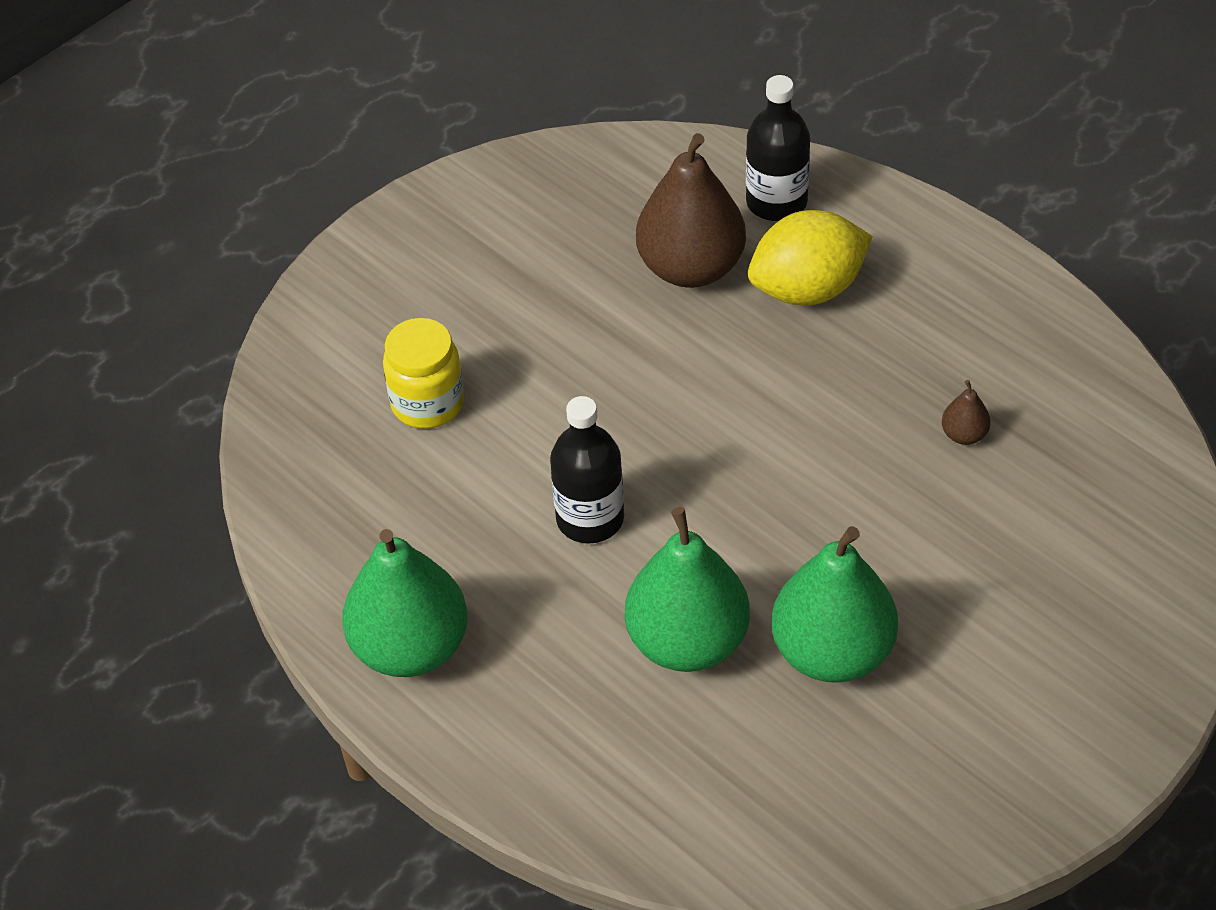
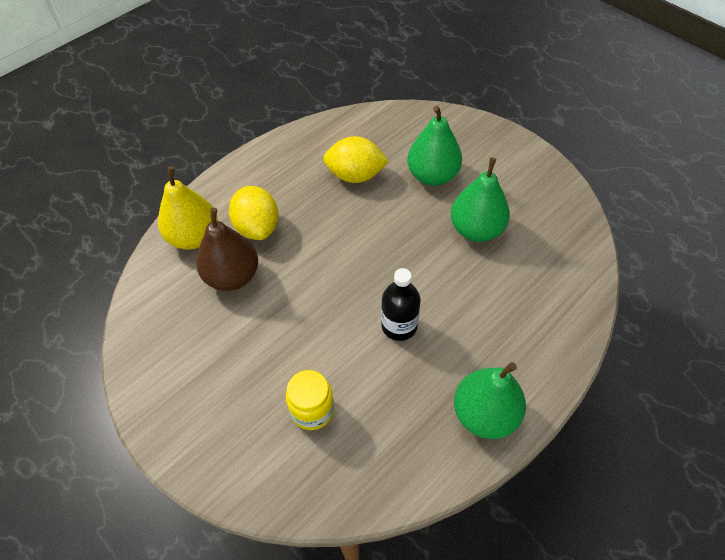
camera: 90 degrees left, 5 degrees up
(688, 641) = (473, 284): green pear -> green pear (432, 175)
(776, 202) = (194, 237): black bottle -> yellow pear
(964, 434) = (355, 175): brown pear -> yellow lemon

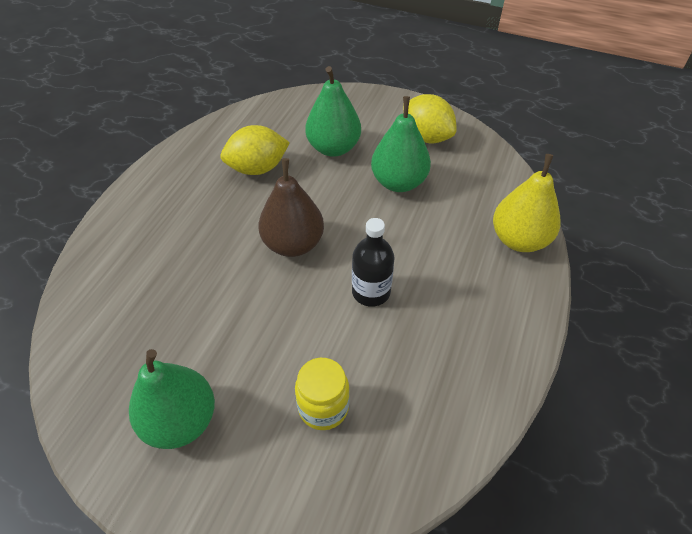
camera: 25 degrees left, 5 degrees down
(194, 237) = (106, 278): yellow pear -> yellow pear (519, 240)
(232, 276) = (169, 303): brown pear -> brown pear (293, 244)
(257, 227) = (175, 246): yellow lemon -> yellow lemon (426, 137)
(485, 414) = (495, 343): green pear -> green pear (180, 421)

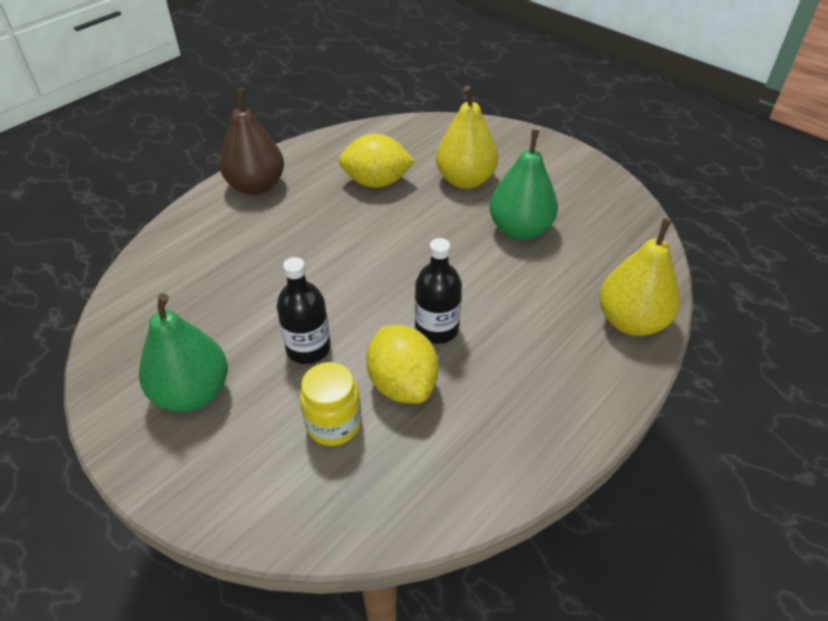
camera: 20 degrees right, 5 degrees down
(268, 343) = (308, 348): none -> black bottle
(293, 244) = (378, 262): brown pear -> brown pear (256, 186)
(333, 148) = (465, 180): green pear -> yellow pear
(426, 137) = (574, 191): yellow lemon -> yellow lemon (402, 384)

